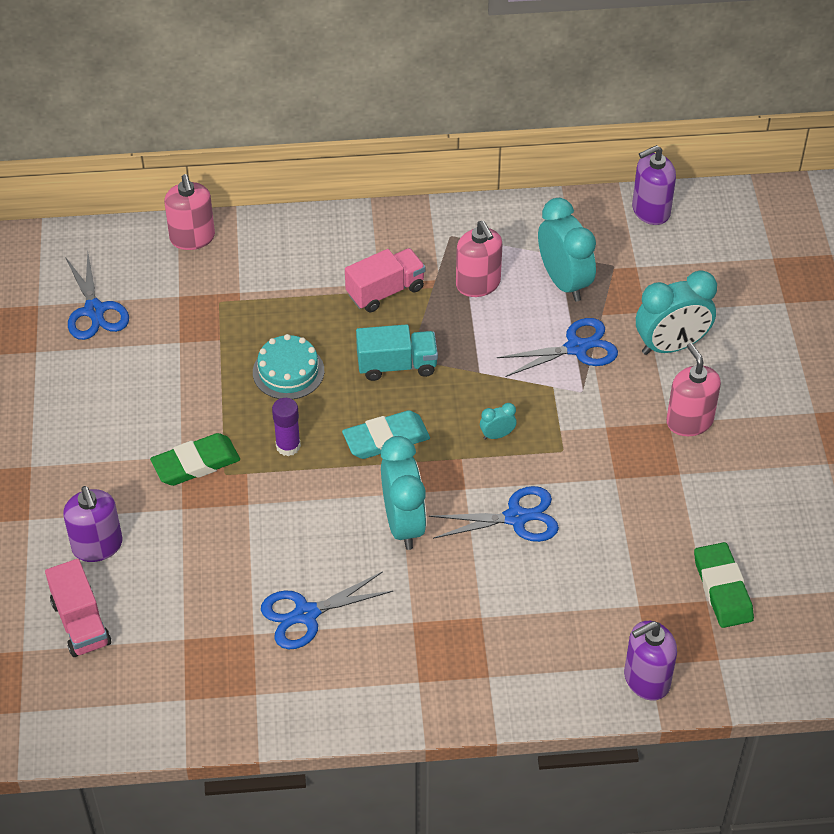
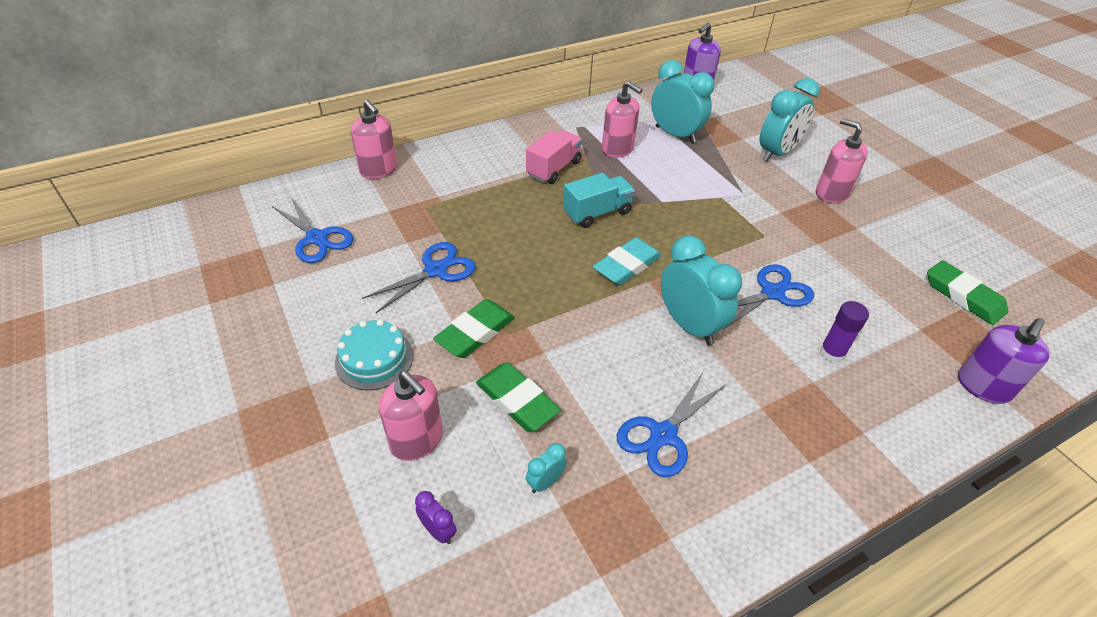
camera: 25 degrees left, 5 degrees down
(81, 623) = (438, 531): pink truck -> purple clock
(97, 546) = (416, 440): purple soap dispenser -> pink soap dispenser
(198, 541) = (517, 400): none -> green eraser
(288, 371) = (513, 239): turquoise cake -> turquoise cake (374, 359)
(288, 446) = (549, 294): purple glue stick -> purple glue stick (832, 353)
(497, 435) = (709, 239): turquoise clock -> turquoise clock (545, 482)
(576, 348) = (716, 170): blue scissors -> blue scissors (435, 270)

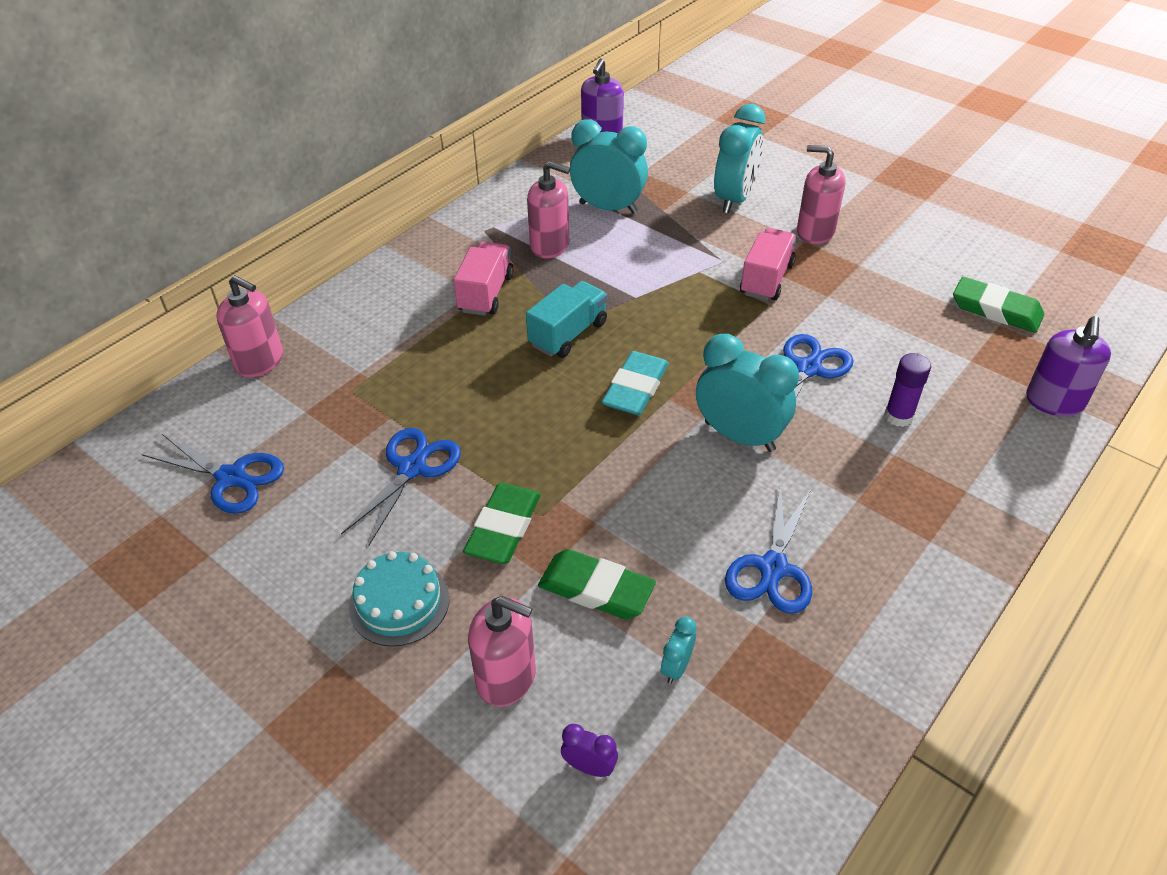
camera: 20 degrees left, 0 degrees up
(772, 217) = (766, 279): none -> pink truck

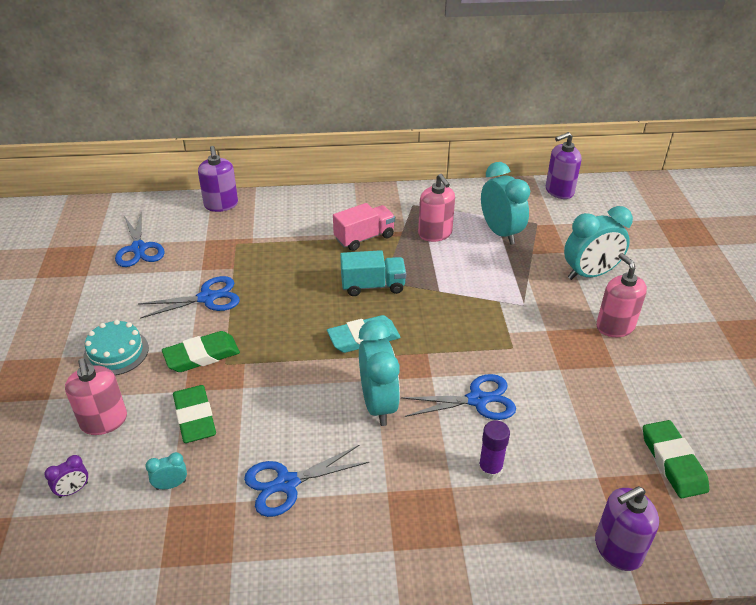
camera: 45 degrees right, 5 degrees down
(260, 361) = (221, 205): pink soap dispenser -> purple soap dispenser
(589, 767) = (73, 490): purple clock -> purple clock turned 75 degrees clockwise
(766, 279) = (534, 333): pink truck -> none

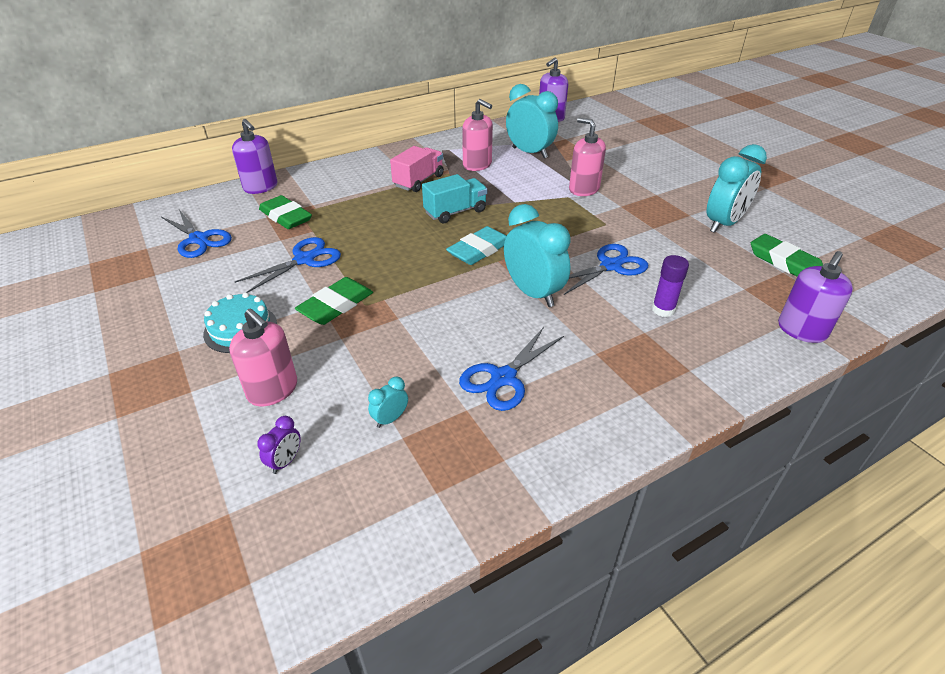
camera: 25 degrees left, 0 degrees up
(195, 417) = (369, 356): green eraser -> green eraser (286, 216)
(590, 274) = (620, 163): turquoise clock -> turquoise clock (723, 224)
(615, 326) = (667, 191): pink soap dispenser -> pink soap dispenser (583, 189)

